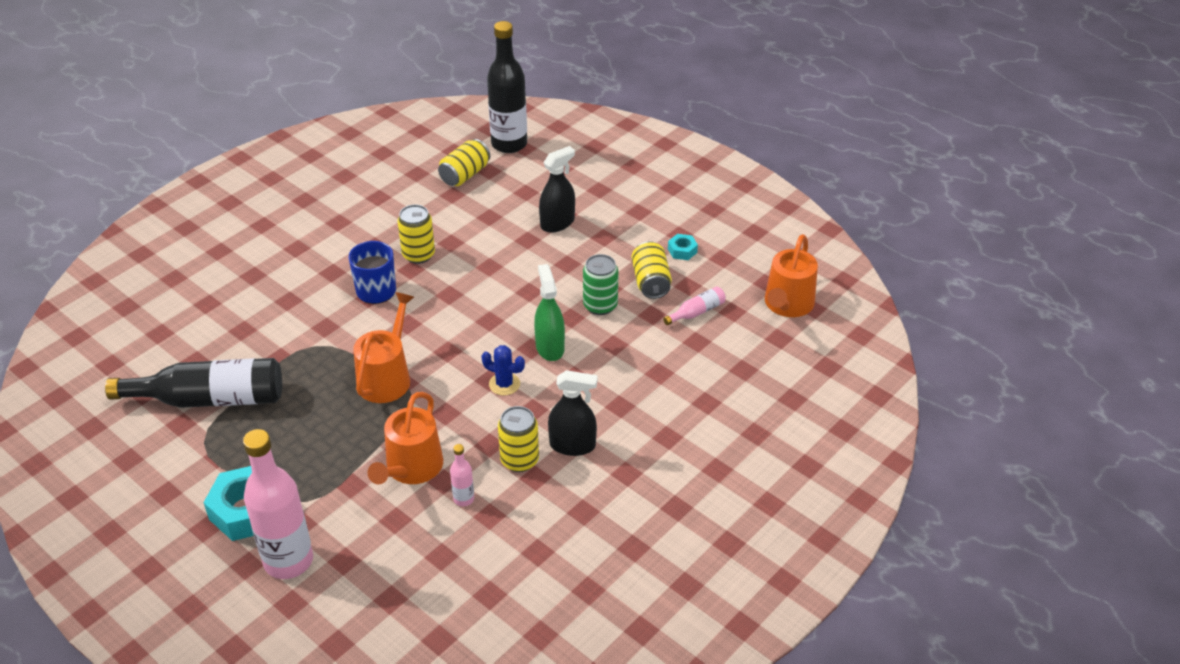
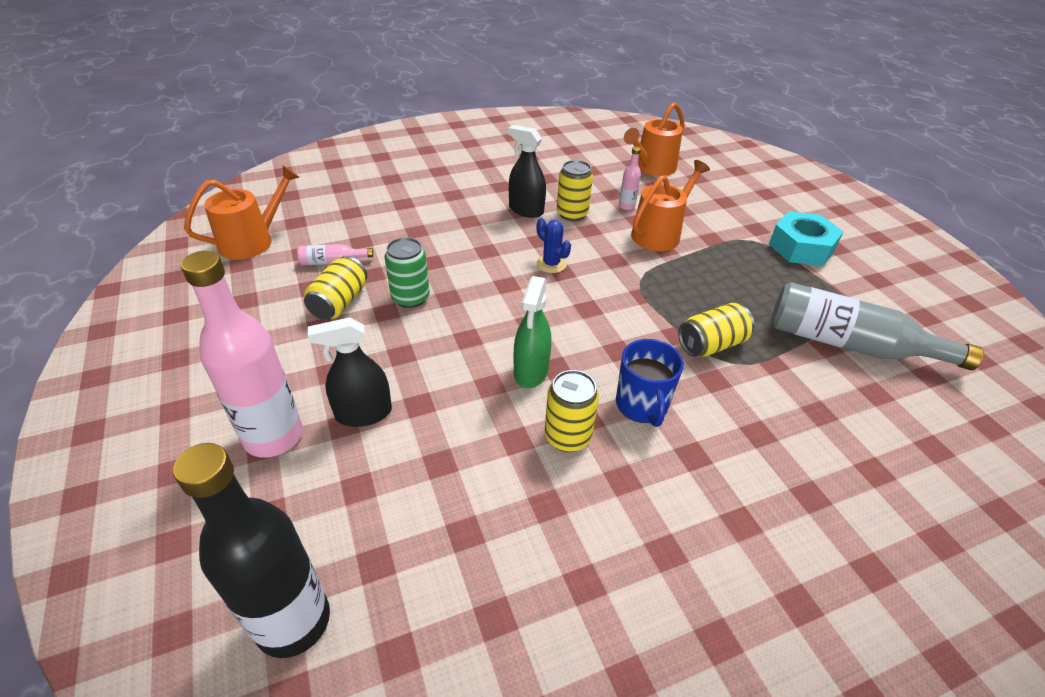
camera: 155 degrees left, 0 degrees up
(210, 399) = (849, 344): black bottle -> grey bottle
(288, 561) = (767, 212): pink bottle -> pink bottle (274, 436)
(386, 377) = (659, 304): orange watering can -> orange watering can (652, 167)
(465, 175) = (419, 571): yellow can -> yellow can (711, 344)
(550, 347) = (489, 278): green spray bottle -> green spray bottle (531, 371)
(682, 251) = (271, 322): turquoise nut -> none

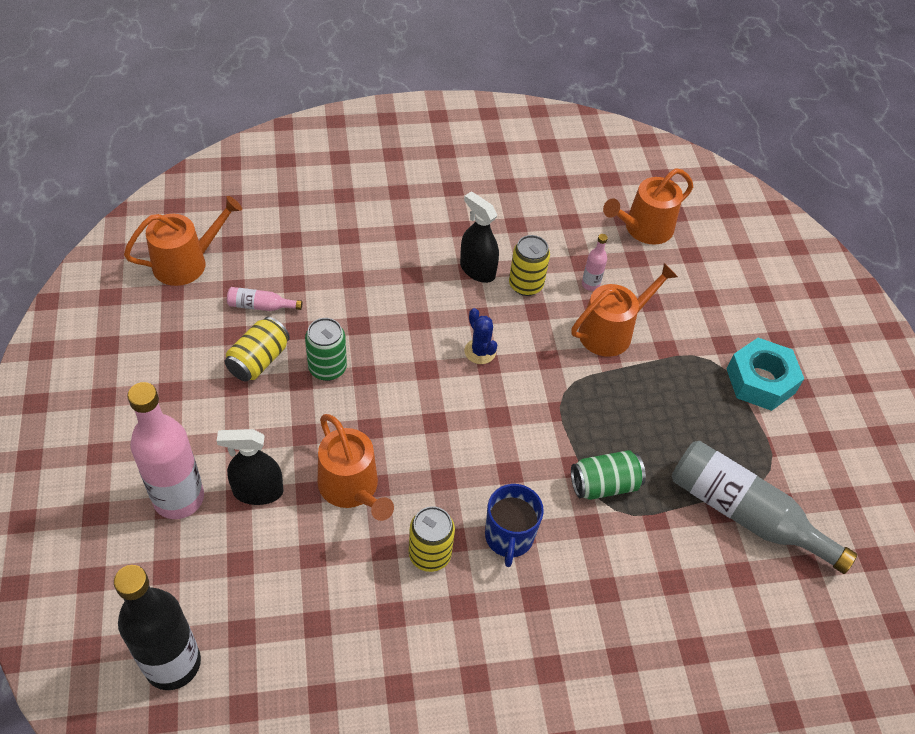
camera: 10 degrees right, 10 degrees up
(464, 392) = (351, 488): none -> orange watering can
(531, 371) = (419, 478): green spray bottle -> none
(711, 344) = (604, 485): yellow can -> green can

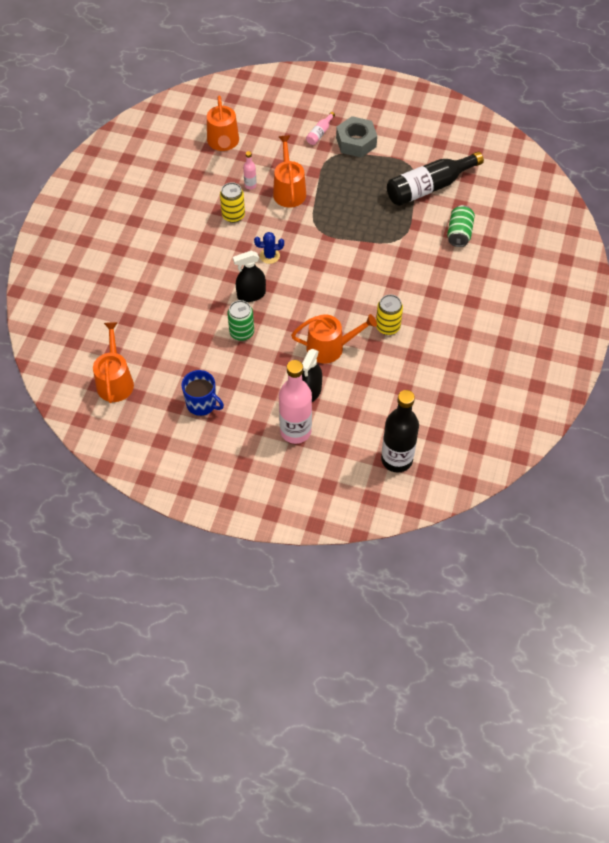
camera: 60 degrees left, 5 degrees up
(259, 360) = (217, 365): yellow can -> none
(261, 306) = (175, 351): pink bottle -> pink bottle (320, 133)
(477, 270) = (208, 234): black spray bottle -> black spray bottle (251, 294)
(509, 537) = (394, 289): blue mug -> blue mug (202, 404)
(604, 485) = (384, 236): green can -> green can (459, 233)
(744, 514) = (429, 187): grey bottle -> black bottle
(760, 381) = (356, 142): turquoise nut -> grey nut

